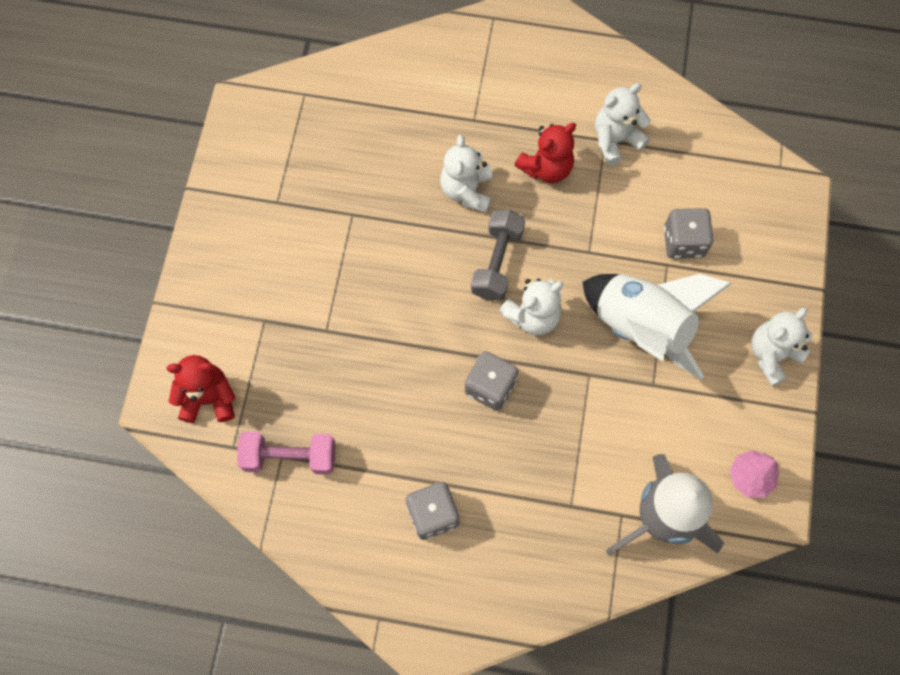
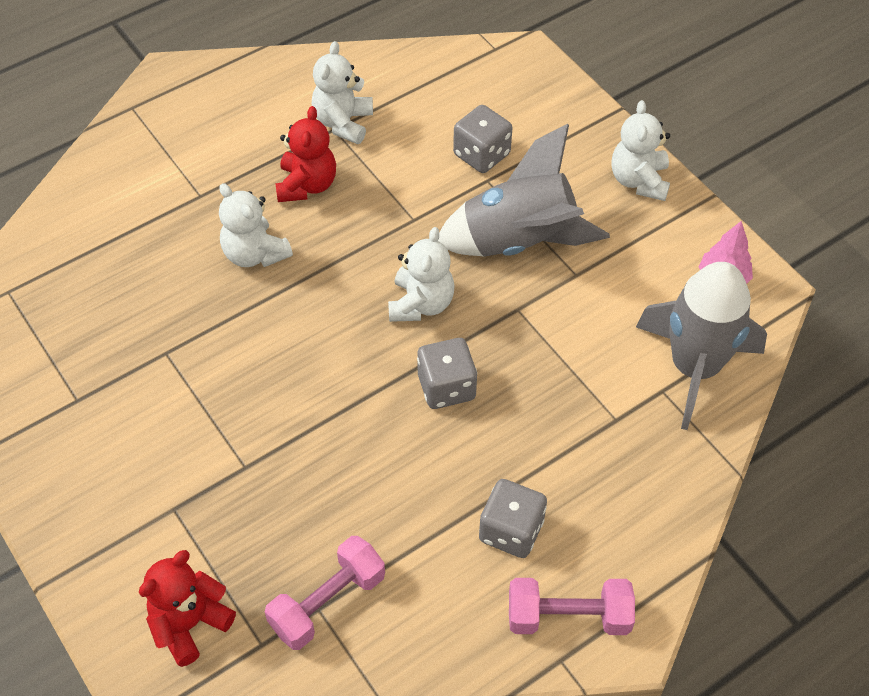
camera: 45 degrees left, 15 degrees down
(410, 598) = (568, 617): none -> pink dumbbell
(497, 262) = (344, 287): grey dumbbell -> none
(641, 327) = (519, 241): white rocket -> grey rocket

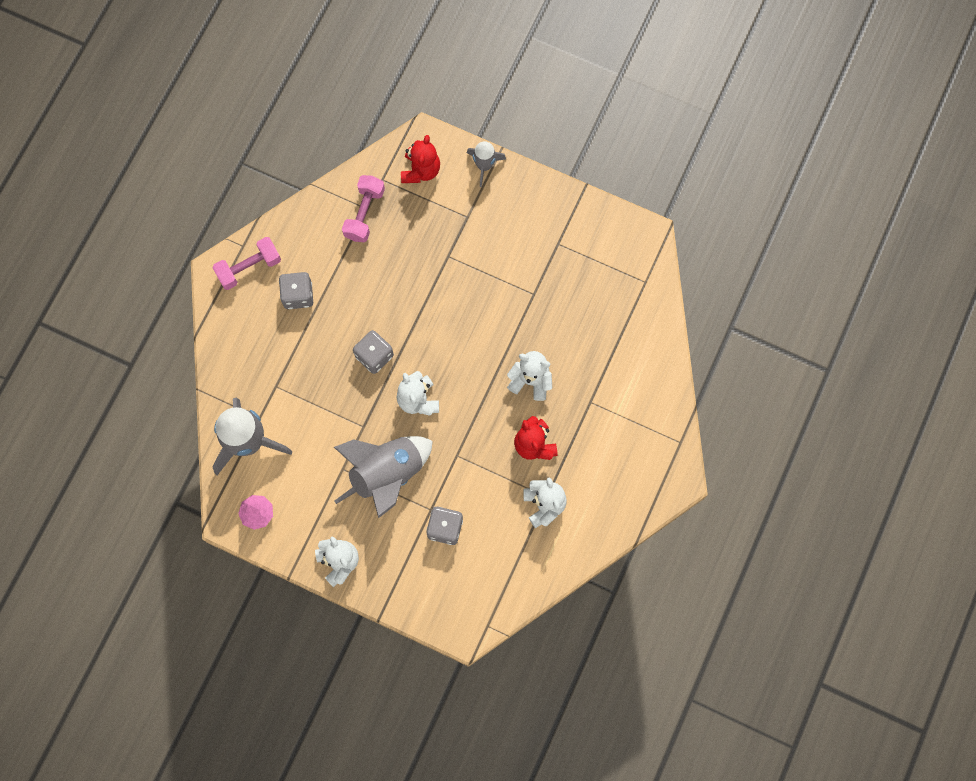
camera: 150 degrees right, 20 degrees up
(86, 574) = (484, 165): none -> grey rocket

